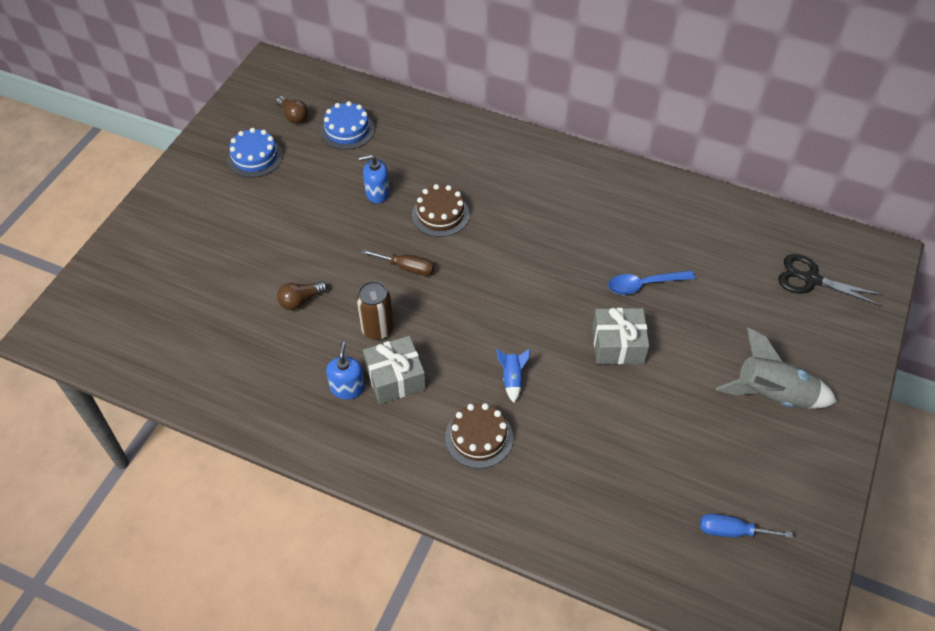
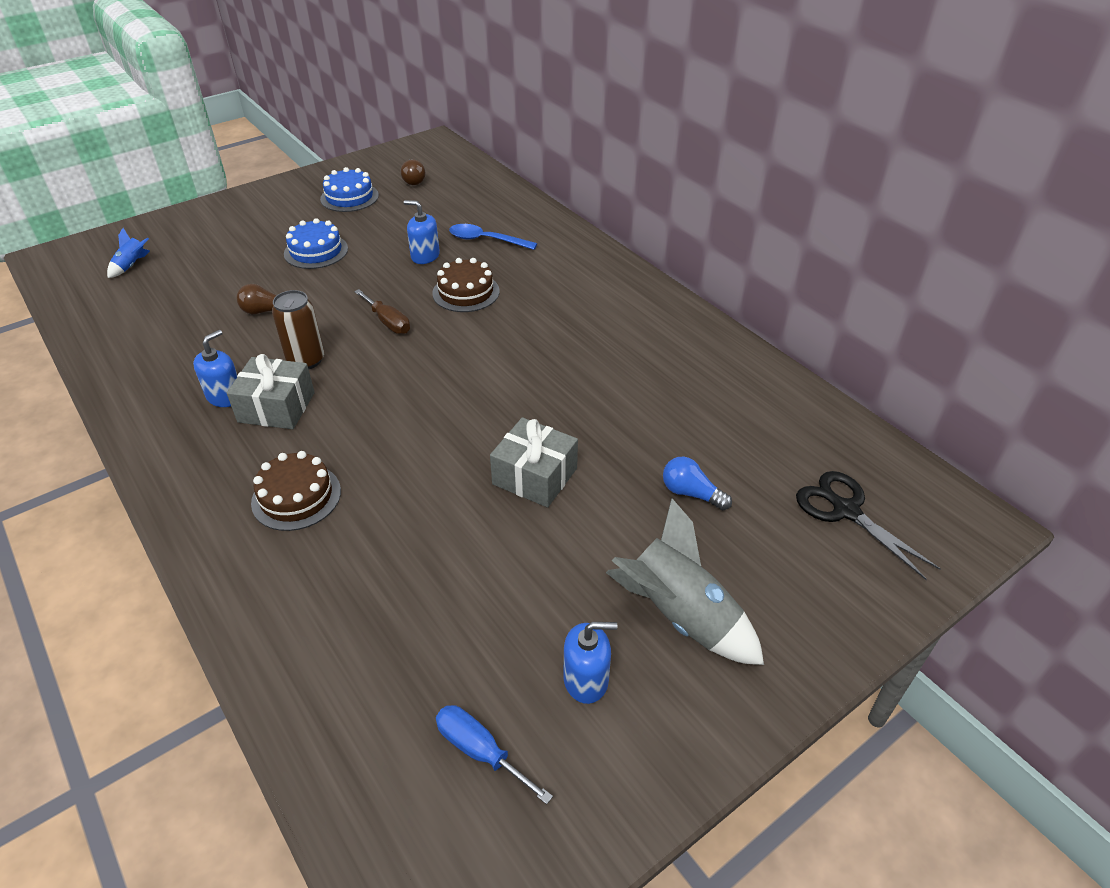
camera: 30 degrees right, 10 degrees down
(347, 130) = (449, 203): blue cake -> blue cake (316, 251)
(512, 379) = (387, 458): blue rocket -> blue rocket (132, 266)
(644, 285) = (621, 431): blue spoon -> blue spoon (486, 240)
(719, 310) = (691, 493): none -> blue light bulb
(753, 460) = (586, 679): none -> blue soap dispenser

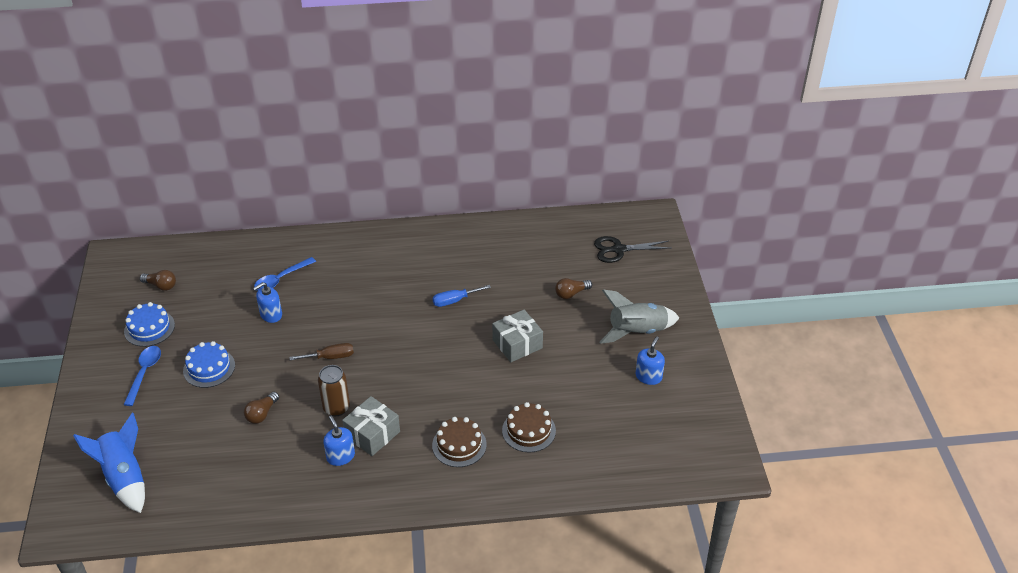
camera: 60 degrees left, 0 degrees up
(132, 266) = (125, 477): blue rocket -> blue rocket, size x2.11
(284, 219) = (144, 373): none -> blue spoon
(466, 292) = (331, 310): brown cake -> brown cake (528, 430)
(480, 751) = (661, 424): blue screwdriver -> blue screwdriver (454, 301)
(691, 493) = (571, 293): blue light bulb -> brown light bulb

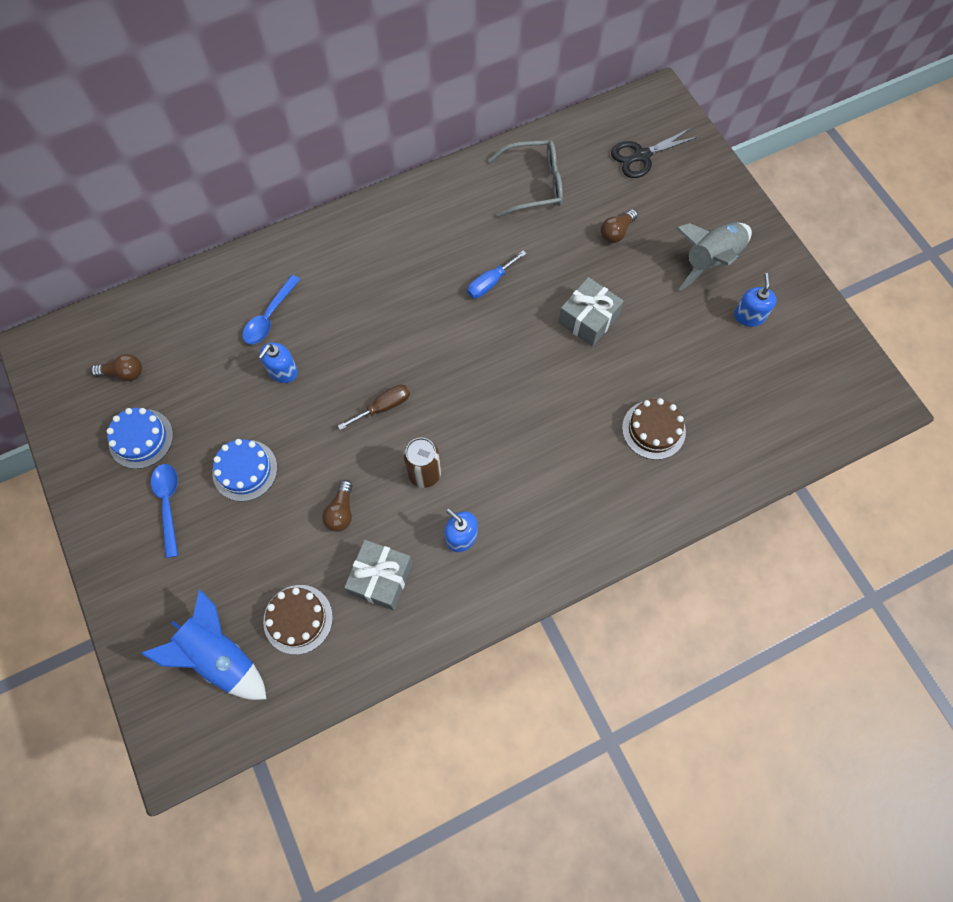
camera: 20 degrees left, 25 degrees up
(372, 434) = (483, 494): grey gift -> grey gift (381, 578)
(459, 445) = (586, 475): brown cake -> brown cake (298, 619)
(523, 247) = (534, 185): none -> grey glasses

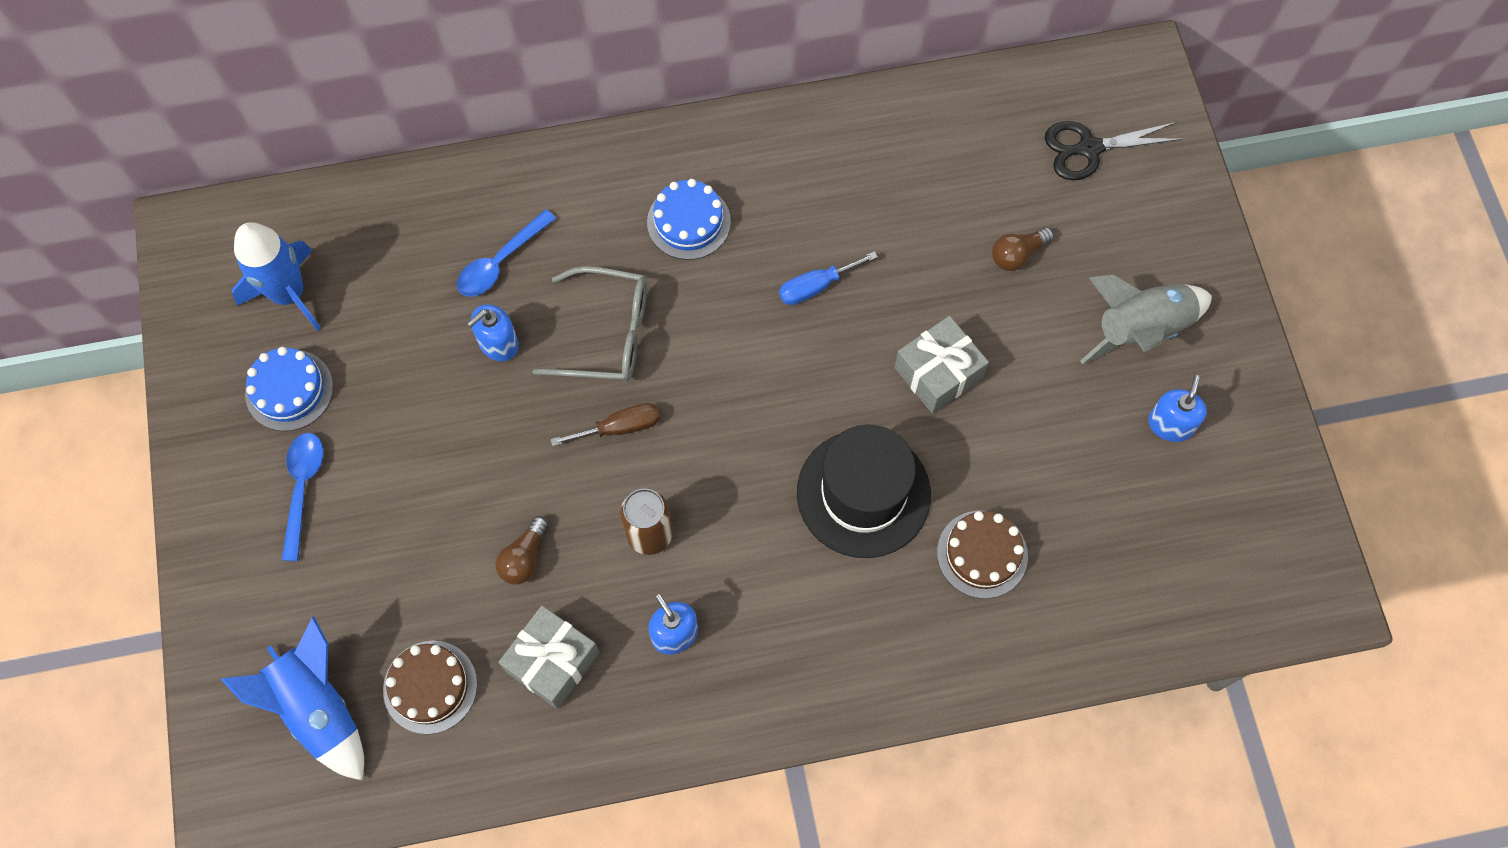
camera: 15 degrees right, 0 degrees up
(124, 373) = (289, 294): brown light bulb -> blue rocket
(245, 470) = (413, 468): blue cake -> blue cake (688, 222)
(534, 185) = (920, 156): grey glasses -> grey glasses (606, 334)
(562, 410) = (863, 493): none -> black hat

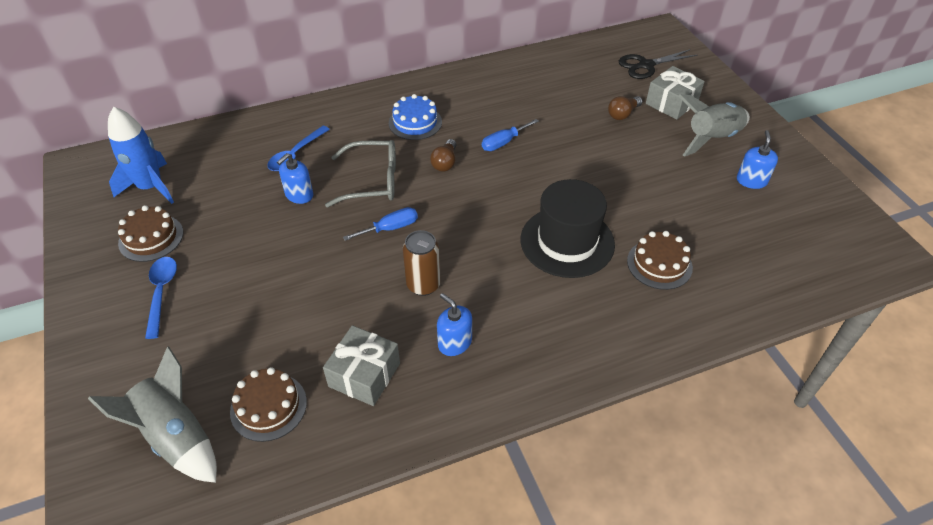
camera: 10 degrees left, 20 degrees down
(289, 390) = (151, 238): blue cake -> brown cake
(319, 708) = (176, 436): blue rocket -> grey rocket
(524, 558) = (333, 311): brown light bulb -> brown light bulb (445, 162)
(620, 427) = (390, 228): brown screwdriver -> blue screwdriver
(938, 373) = (595, 174): grey gift -> grey gift (671, 103)

